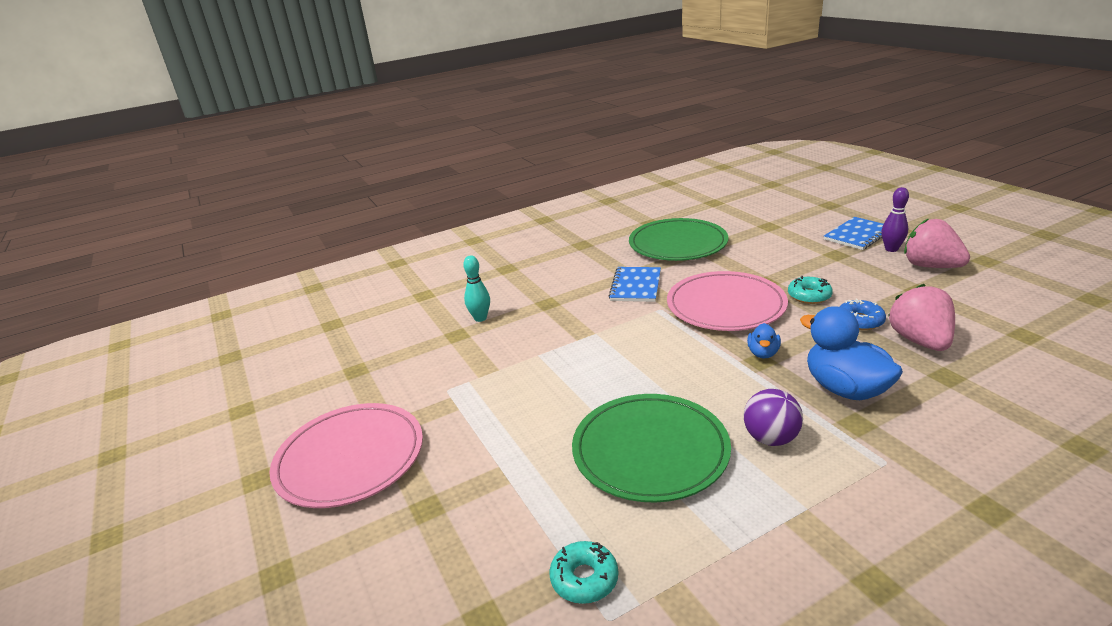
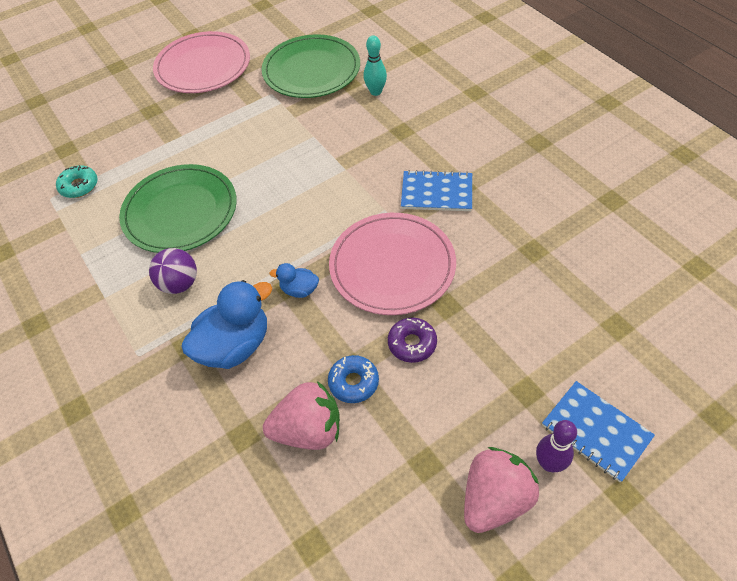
camera: 85 degrees right, 25 degrees up
(678, 244) = (547, 227): green plate -> green plate (311, 70)
(809, 296) = (412, 343): turquoise donut -> purple donut

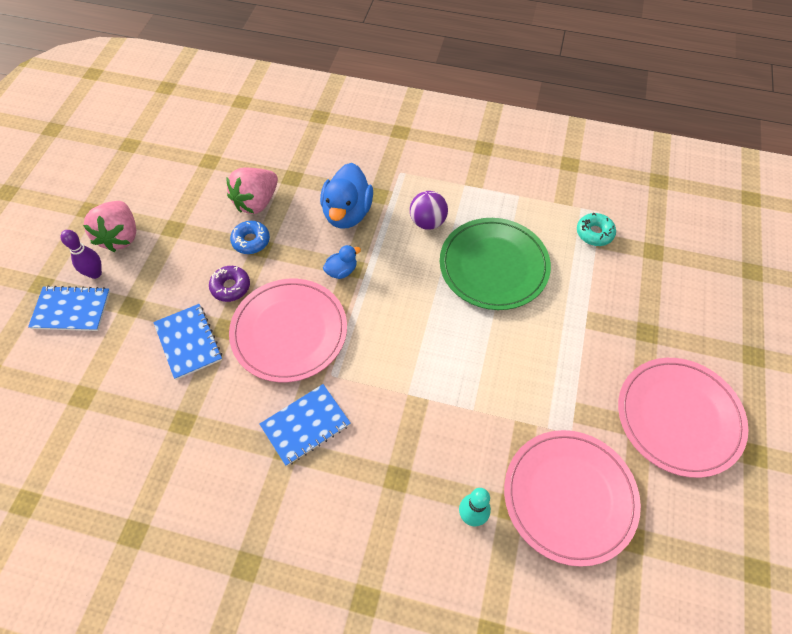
camera: 135 degrees right, 5 degrees up
(311, 70) = (569, 497): green plate -> pink plate
(488, 314) = (188, 342): none -> blue notebook

